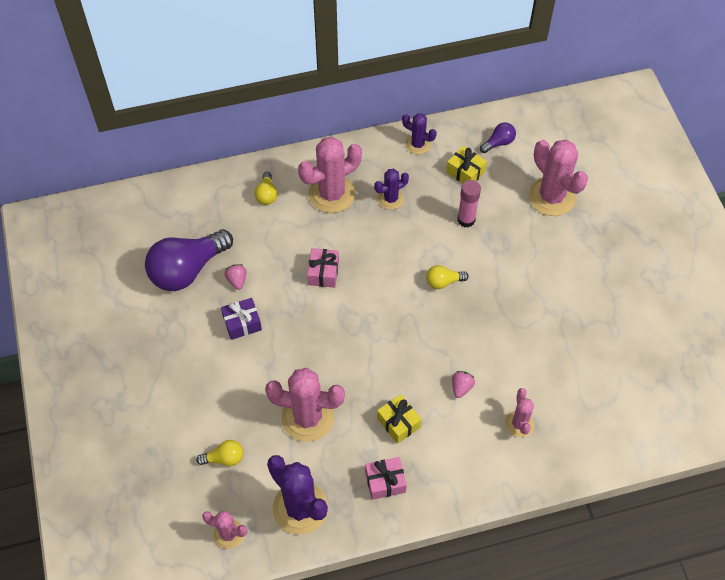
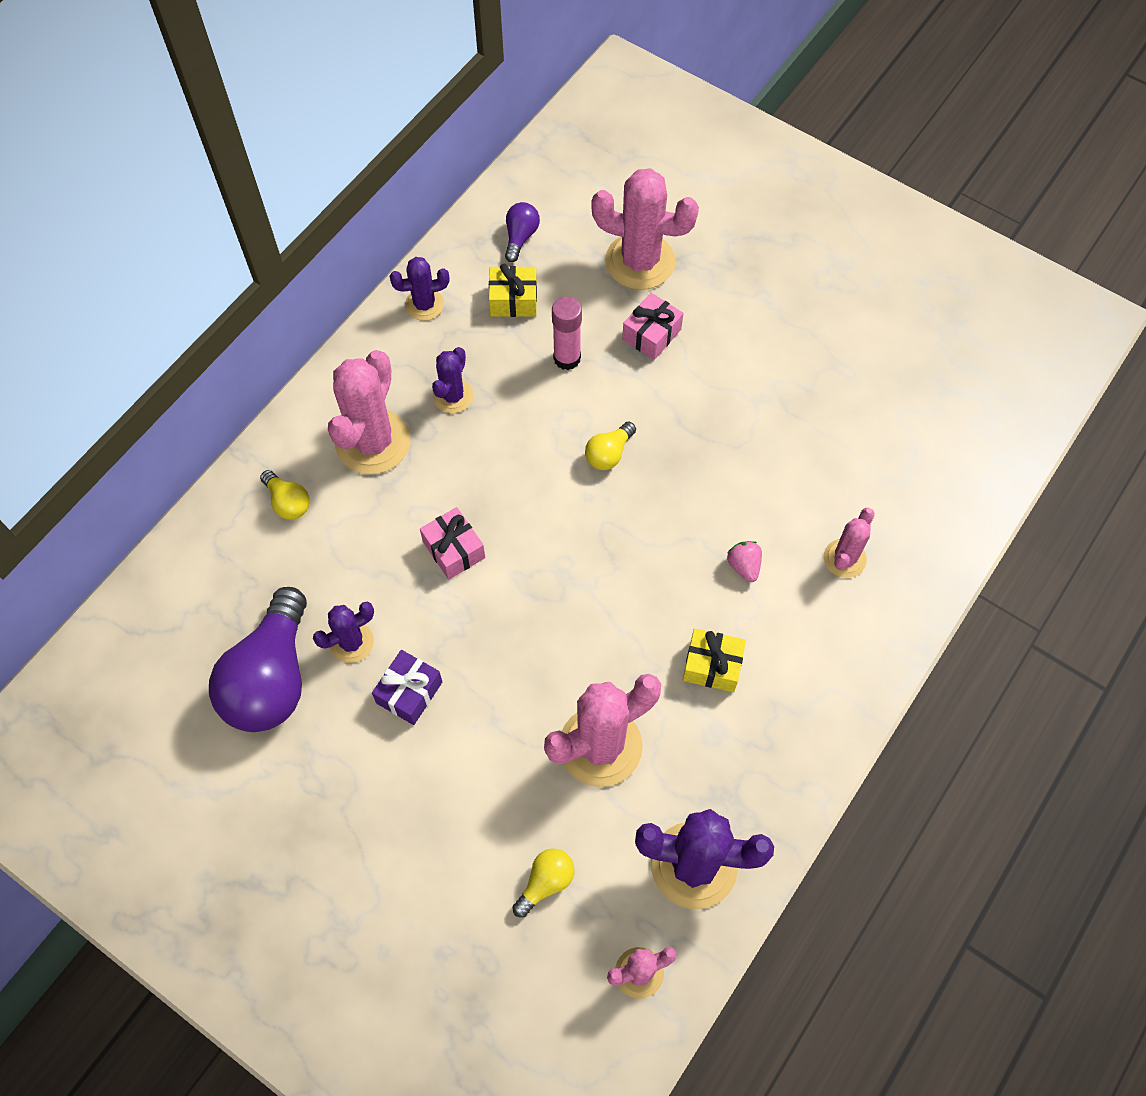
camera: 40 degrees left, 5 degrees up
(237, 280) = (351, 642): pink strawberry -> purple cactus
(385, 482) = (762, 749): pink gift -> pink gift (651, 334)
(519, 424) = (844, 558): pink cactus -> pink cactus turned 75 degrees clockwise

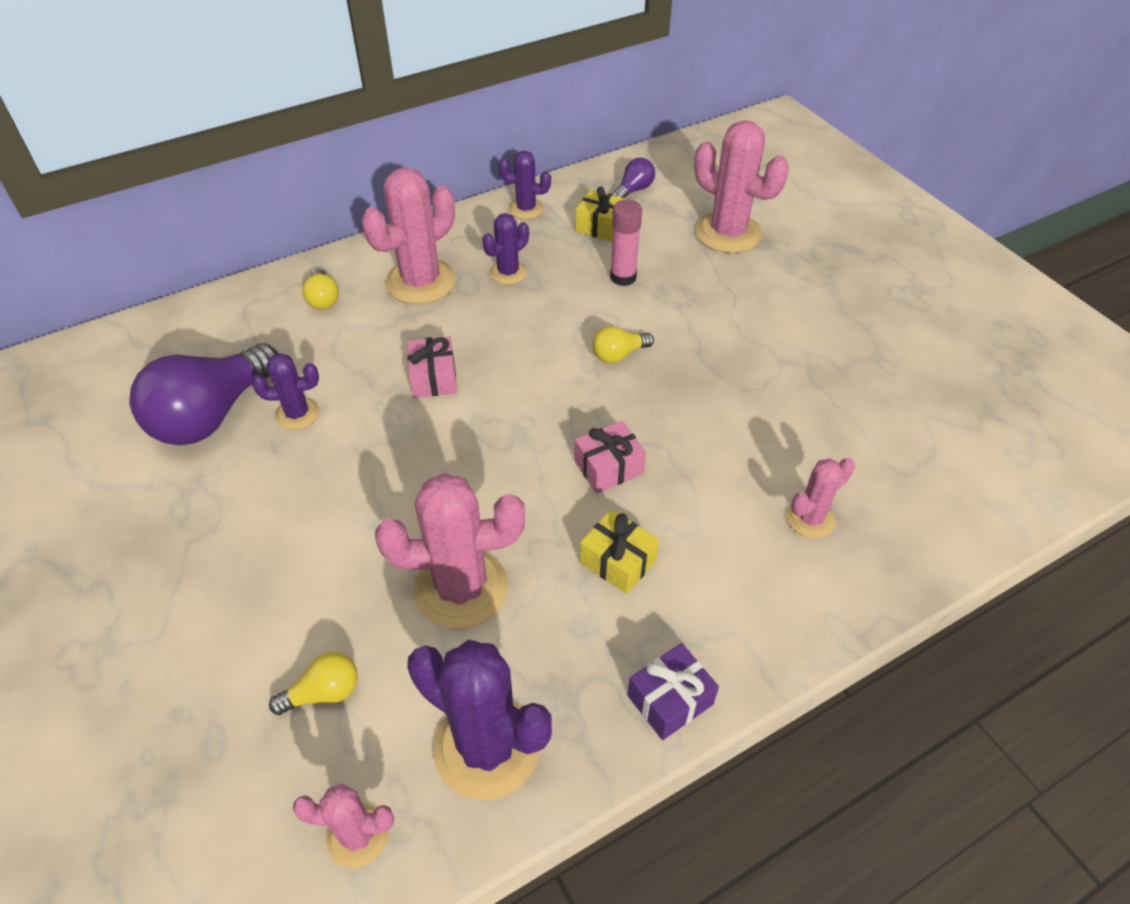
camera: 25 degrees right, 15 degrees down
(409, 692) = (317, 471): purple gift -> purple gift (670, 700)
(651, 334) = (709, 284): pink gift -> pink gift (608, 467)
(744, 566) = (699, 487): pink strawberry -> none

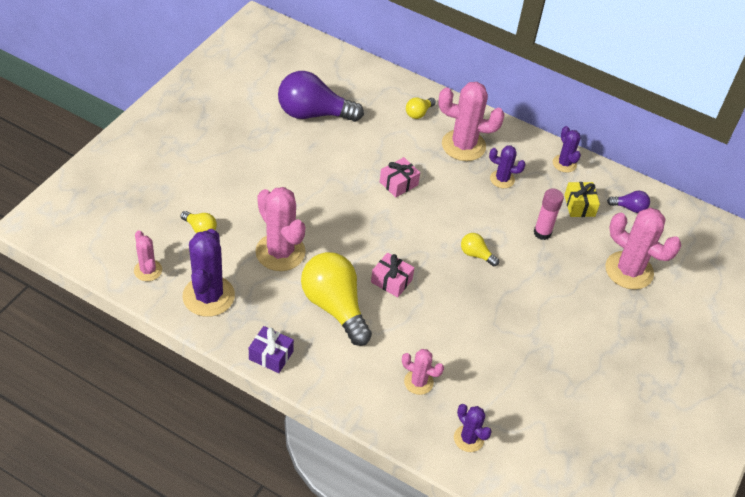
camera: 55 degrees right, 0 degrees up
(297, 414) = (337, 143): purple cactus -> purple cactus (468, 438)
(618, 561) = (335, 307): yellow gift -> yellow light bulb
(728, 233) = (629, 270): pink cactus -> pink cactus turned 60 degrees counterclockwise

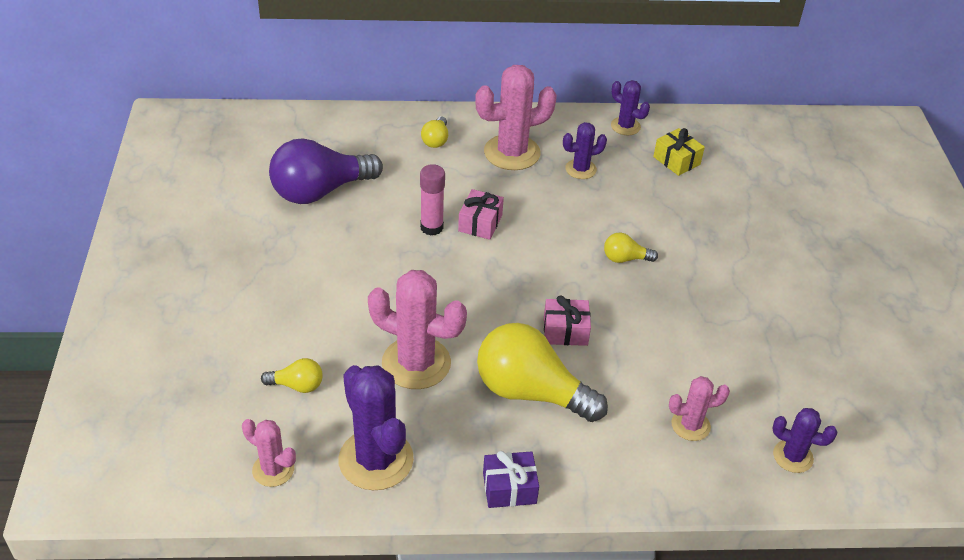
camera: 30 degrees left, 5 degrees down
(542, 233) = (667, 204): pink glue stick -> pink glue stick (431, 227)
(629, 208) = (722, 141): purple light bulb -> none
(629, 270) = (778, 201): pink cactus -> none

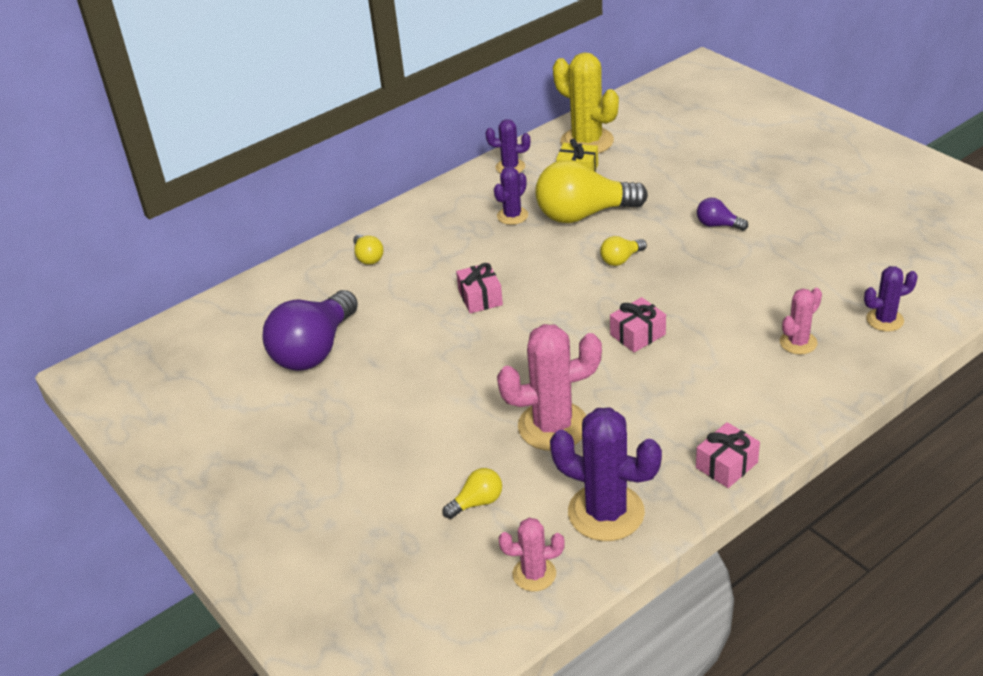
camera: 30 degrees left, 5 degrees down
(431, 227) = (444, 323): pink glue stick -> none
(509, 488) = (726, 465): purple gift -> pink gift
(512, 153) = (443, 233): pink cactus -> none
(531, 392) = (663, 391): yellow light bulb -> yellow light bulb (584, 214)
(714, 139) = (587, 141): none -> yellow cactus
(742, 278) = (718, 225): none -> purple light bulb

